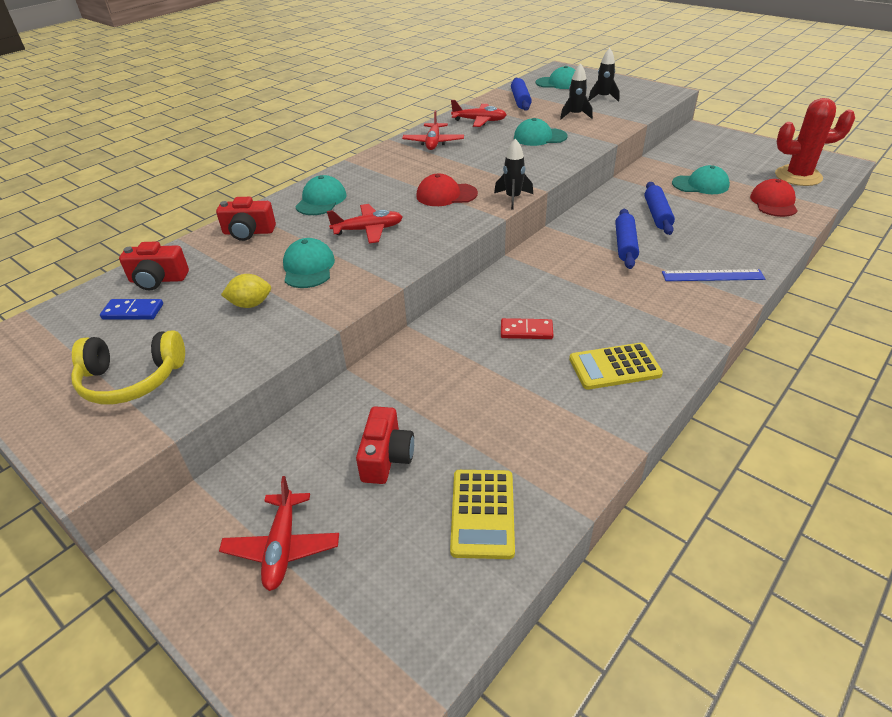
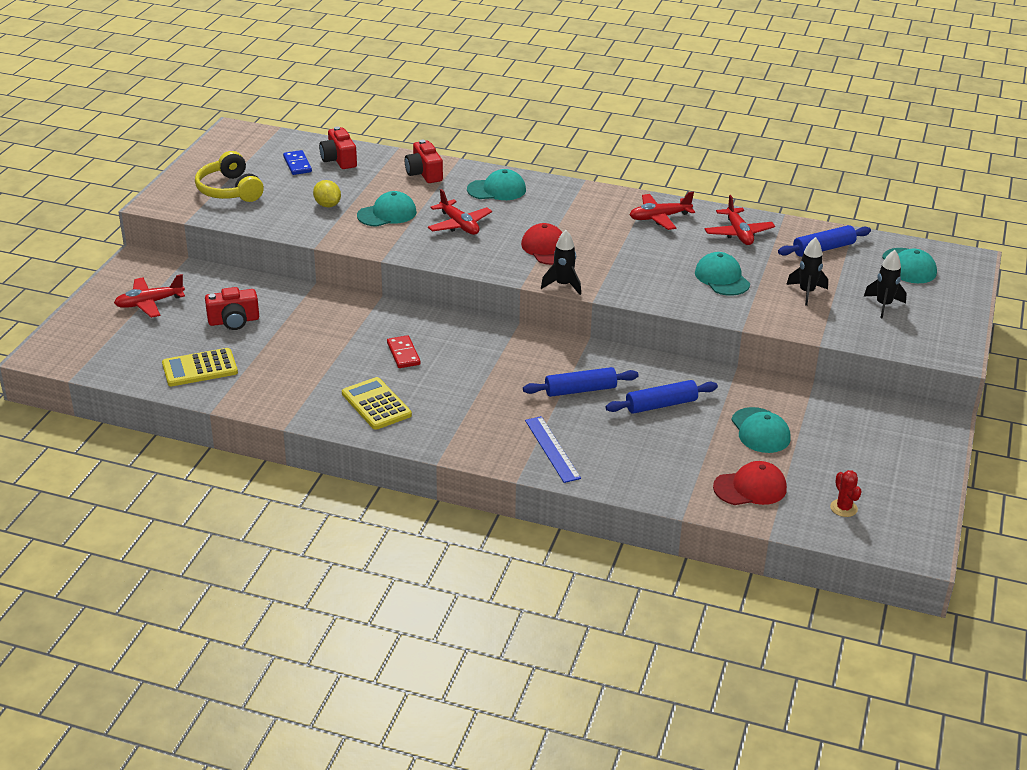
camera: 65 degrees right, 5 degrees down
(798, 176) = (843, 508): red cactus -> red cactus, size x0.44

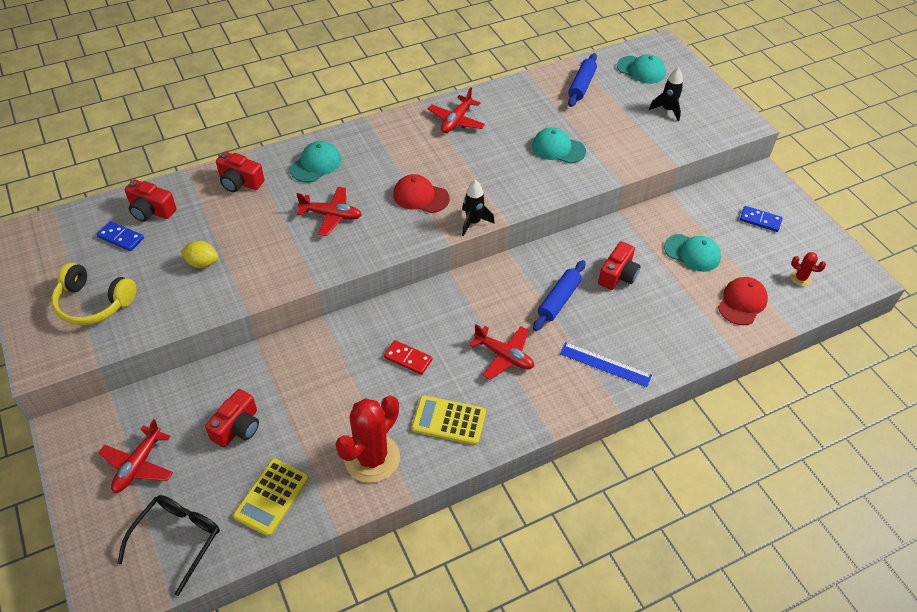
camera: 45 degrees left, 15 degrees up
(117, 352) = (177, 539): none -> black glasses
(292, 390) = (372, 458): none -> red cactus
(387, 214) = (263, 240): turquoise cap -> none
(661, 405) = (618, 275): blue rolling pin -> red camera
(738, 233) = (519, 104): red plane -> red plane (504, 356)
(806, 292) = (617, 128): black rocket -> none
(875, 449) = (760, 220): none -> blue domino

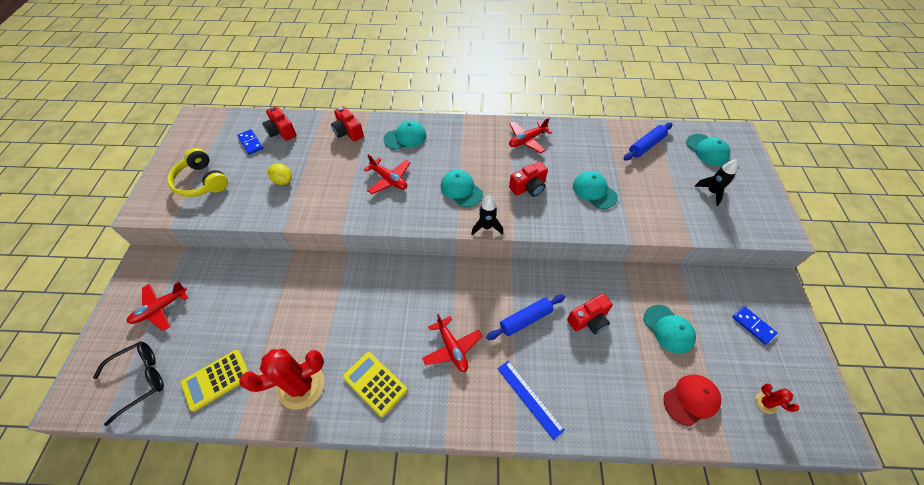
camera: 30 degrees right, 5 degrees up
(237, 427) = (235, 312): red camera -> red camera (528, 187)
(408, 359) = (380, 314): red domino -> none
(420, 196) = (461, 190): red cap -> turquoise cap

